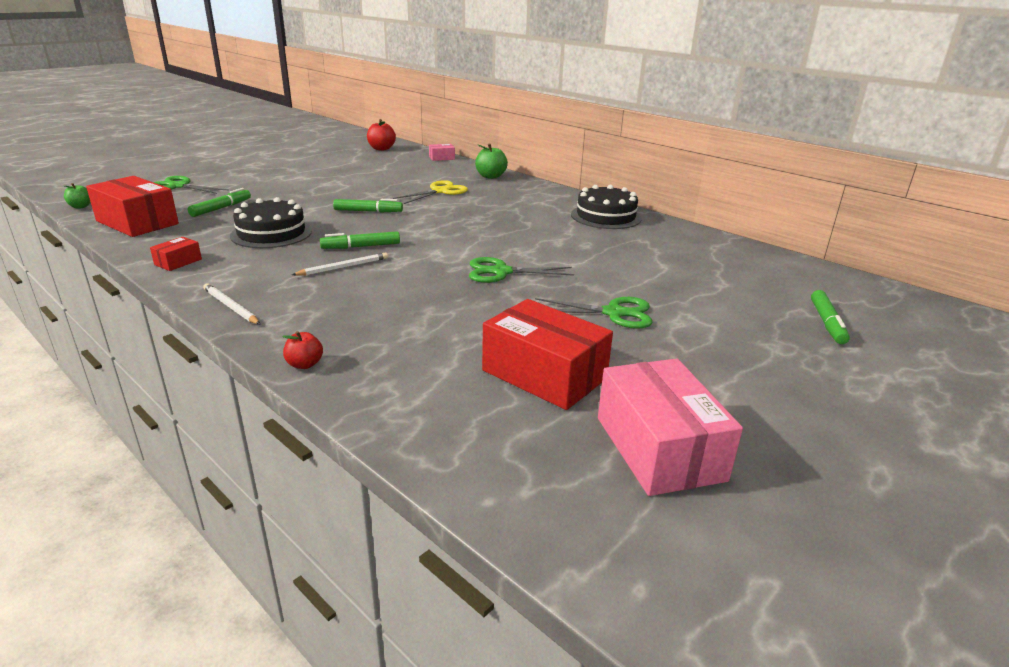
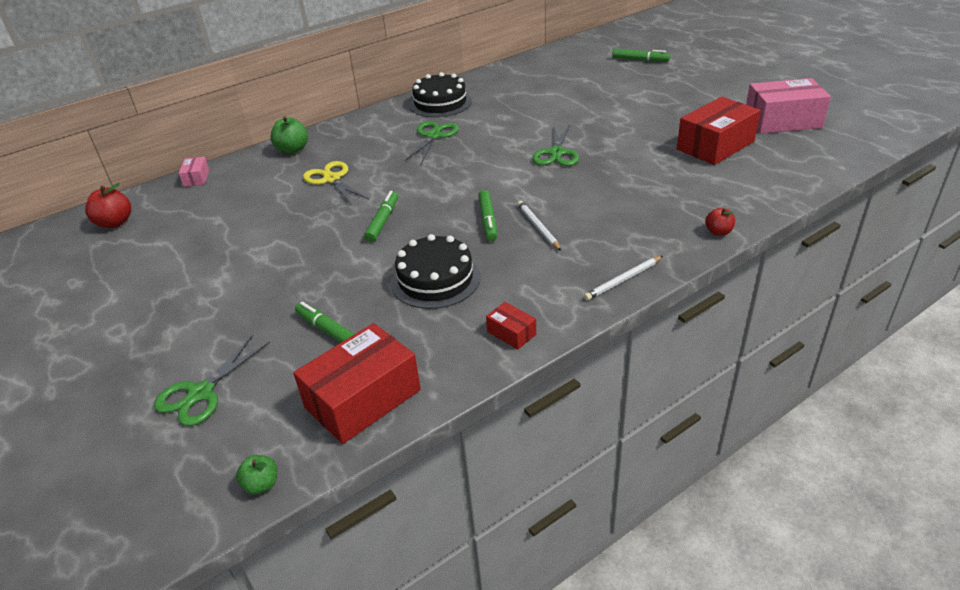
camera: 75 degrees left, 10 degrees up
(614, 313) = (629, 117): green scissors -> green scissors (433, 136)

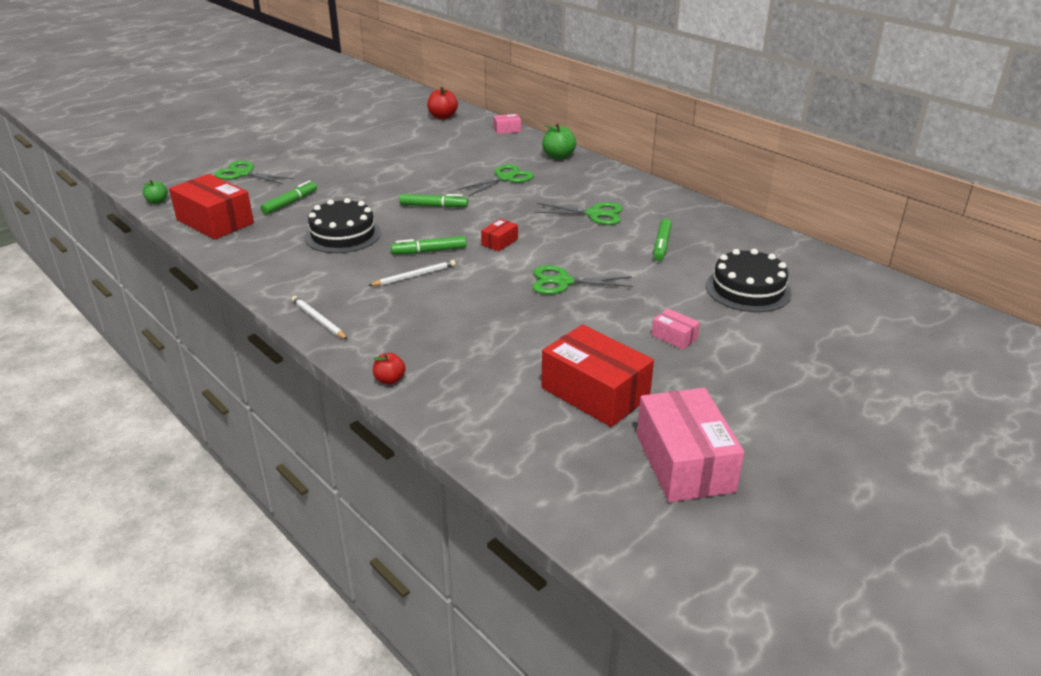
camera: 80 degrees right, 5 degrees down
(332, 179) = (505, 178): yellow scissors -> green scissors
(440, 103) = (674, 211): black cake -> black cake (748, 289)
(511, 333) = (262, 269): red box -> red box (499, 242)
(639, 115) = (674, 337): none -> pink box
(640, 60) = (867, 343): green marker -> green marker (661, 245)

